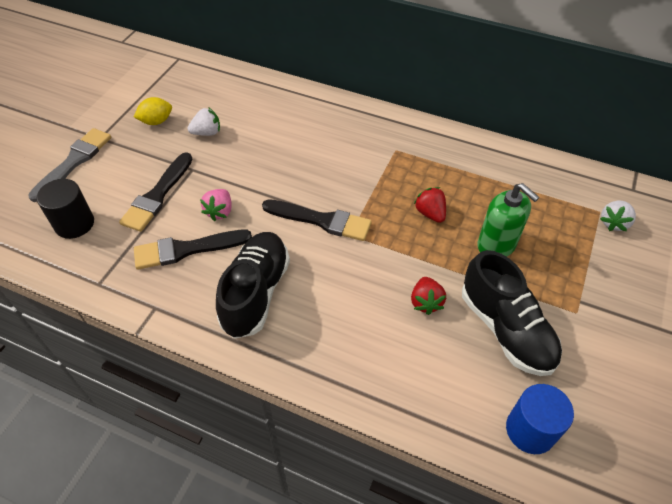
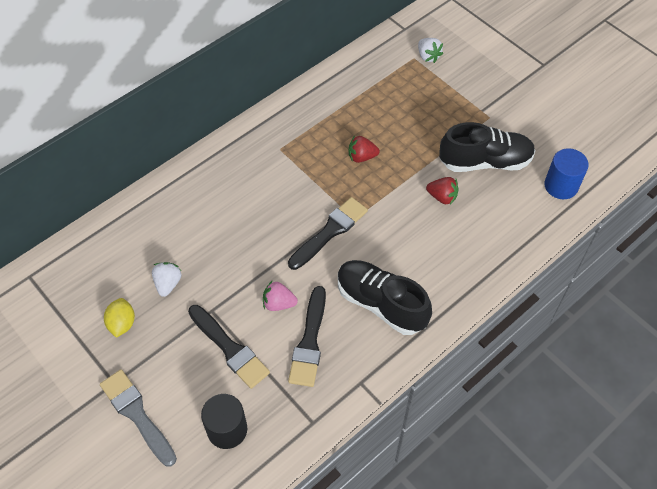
camera: 65 degrees left, 5 degrees up
(219, 212) = (279, 303): pink strawberry -> pink strawberry turned 150 degrees clockwise
(496, 245) = (413, 131): green soap dispenser -> none

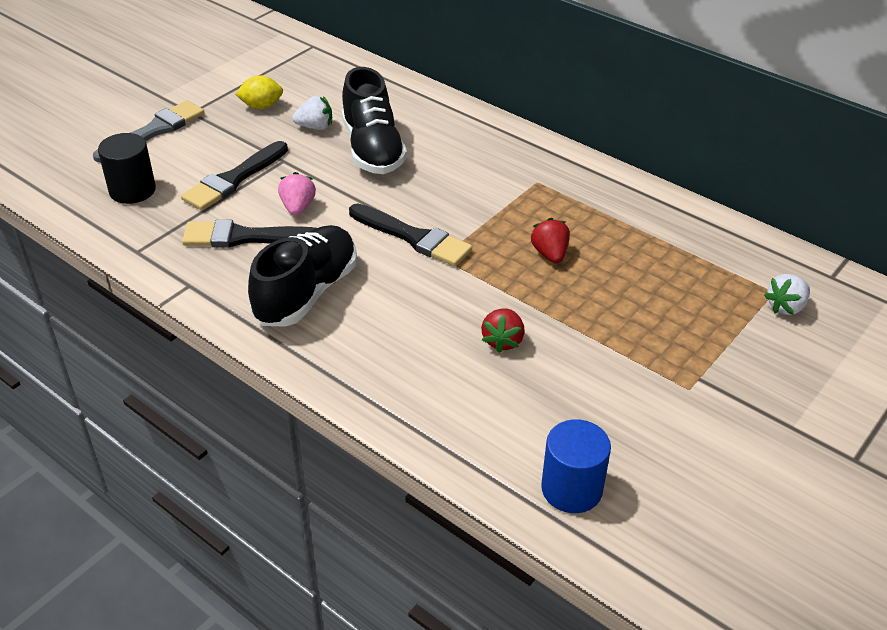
camera: 80 degrees right, 15 degrees down
(485, 162) = (589, 386): black shoe -> black shoe (372, 149)

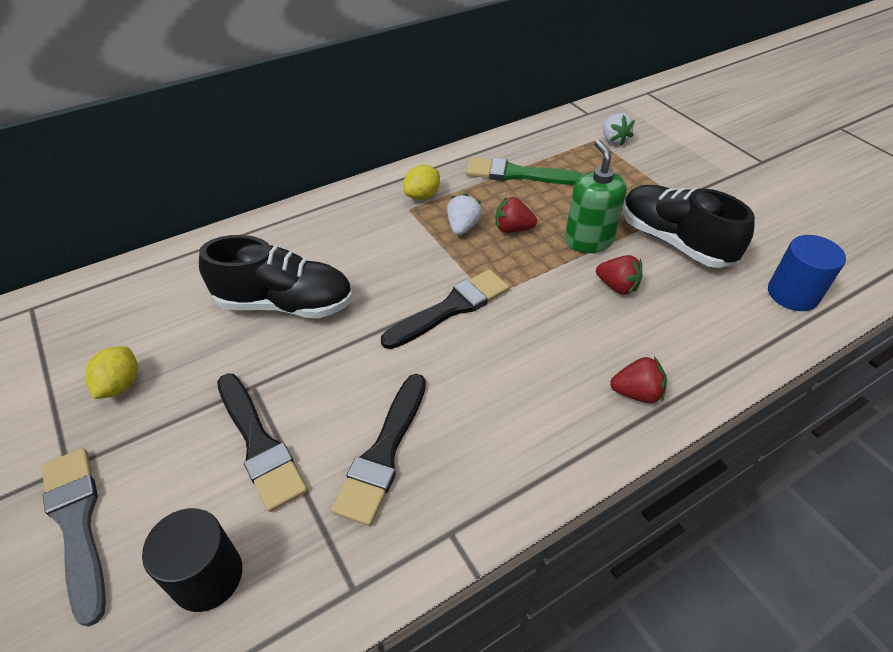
camera: 70 degrees left, 5 degrees up
(298, 207) = (353, 391): pink strawberry -> none
(306, 293) = (507, 414): black shoe -> black shoe (674, 241)
(315, 127) = (206, 342): white strawberry -> white strawberry (463, 227)
(362, 369) = (636, 393): none -> red strawberry
(563, 185) = (422, 196): none -> yellow lemon
(565, 310) = (588, 241): none -> green soap dispenser
(649, 240) = (517, 174): none -> green brush

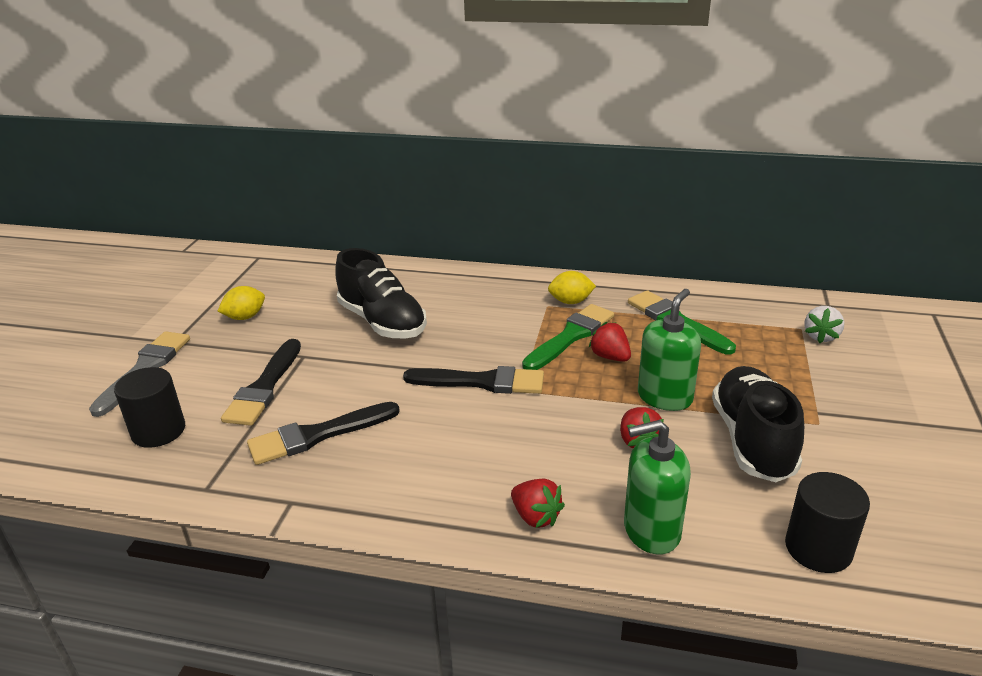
camera: 45 degrees right, 15 degrees down
(463, 227) = (571, 336): white strawberry -> green brush
(708, 348) = (651, 530): none -> green soap dispenser
(792, 294) = (818, 548): blue cylinder -> black cylinder

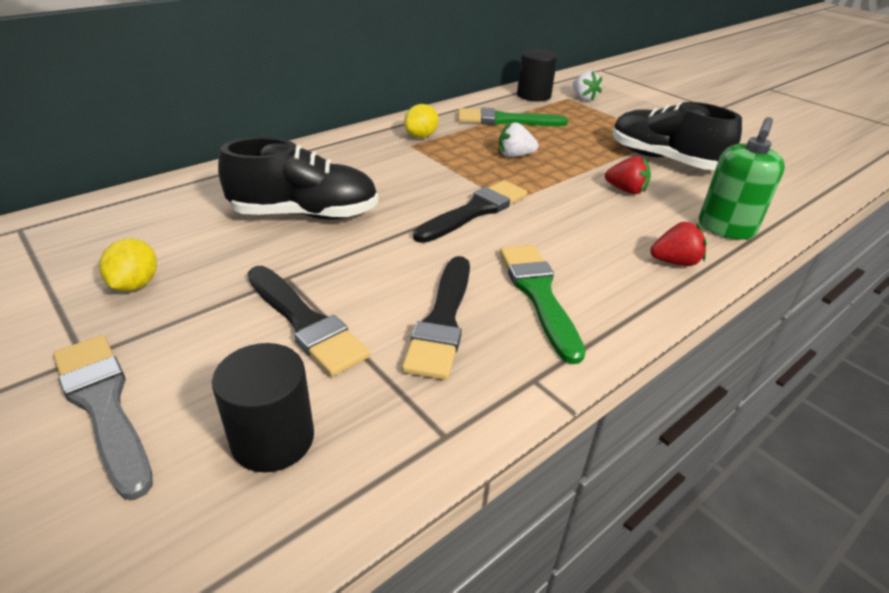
camera: 55 degrees left, 5 degrees up
(571, 336) = (467, 155): green brush -> green brush (538, 295)
(610, 357) = (514, 155): red strawberry -> white strawberry
(664, 397) = (587, 161): green soap dispenser -> none
(818, 548) = (781, 190): black cylinder -> black cylinder (534, 95)

